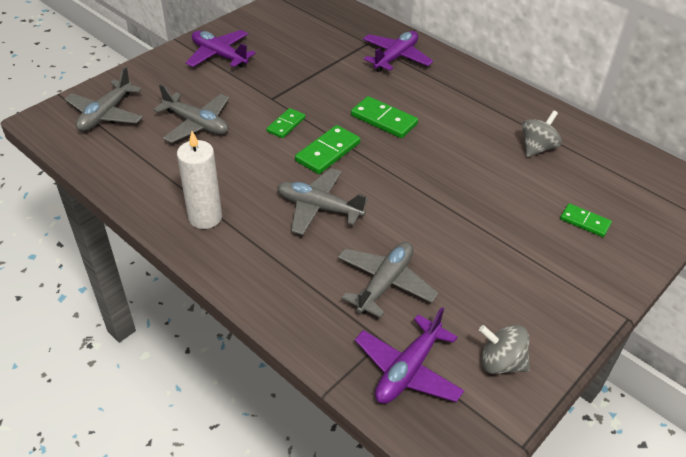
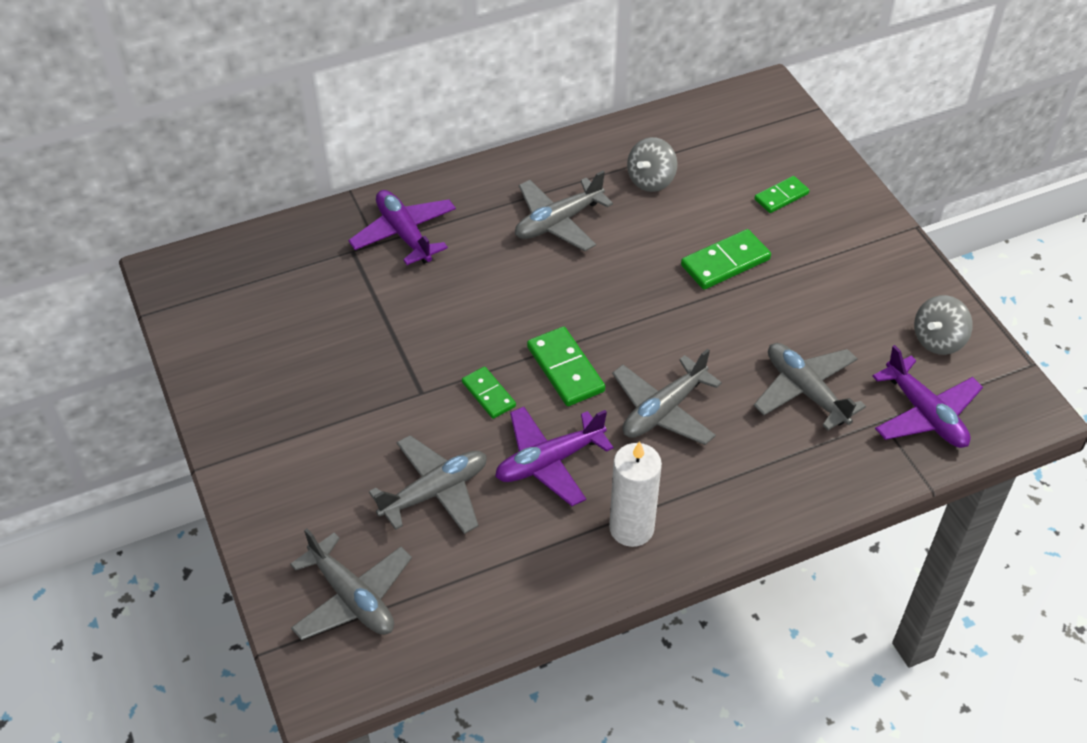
camera: 65 degrees left, 5 degrees up
(219, 55) = (280, 424): purple plane -> purple plane (549, 462)
(384, 120) = (530, 294): green domino -> green domino (725, 262)
(458, 115) = (558, 222): none -> grey plane
(537, 148) = (651, 180): grey spinning top -> grey spinning top turned 120 degrees counterclockwise

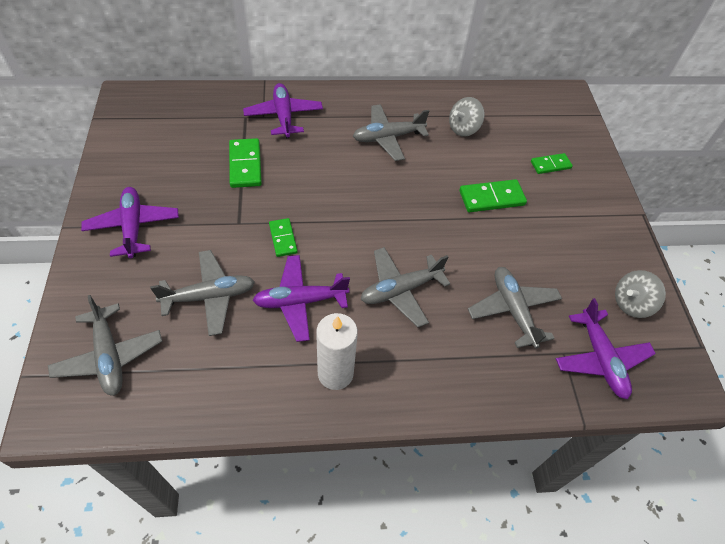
camera: 15 degrees right, 5 degrees up
(287, 440) = (133, 227): none -> purple plane
(565, 369) = (344, 238): green domino -> green domino (245, 165)

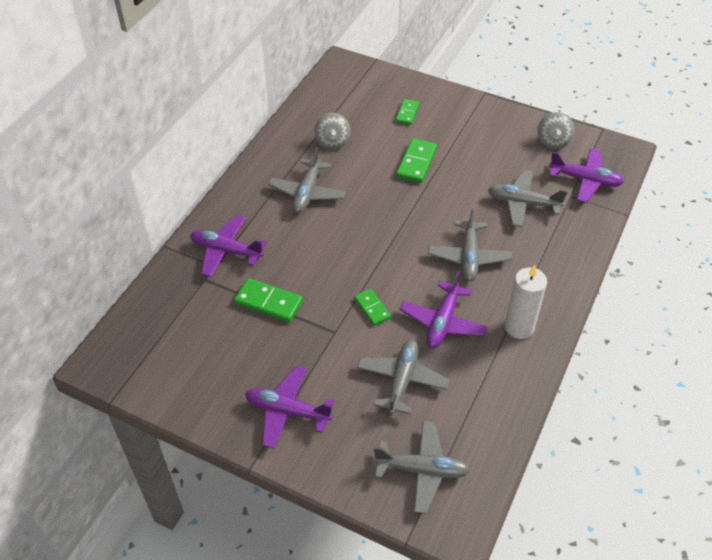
camera: 55 degrees left, 5 degrees down
(283, 238) = (372, 308): green domino -> green domino turned 45 degrees clockwise

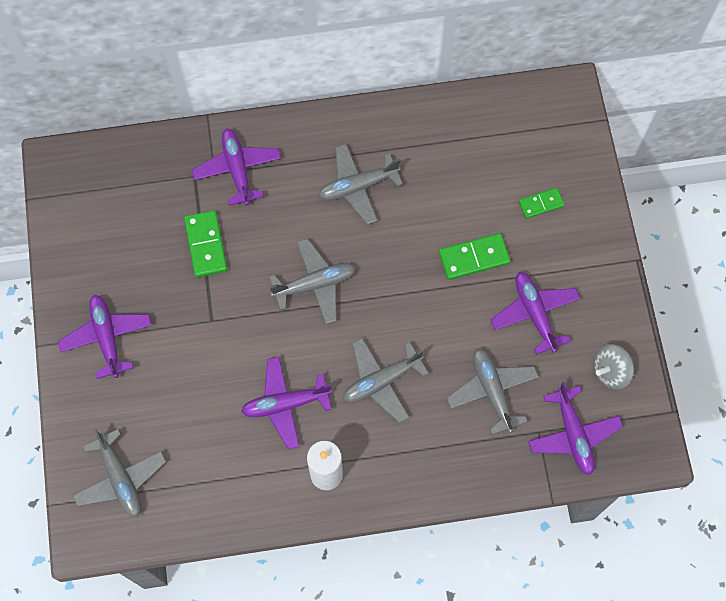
camera: 55 degrees right, 20 degrees up
(332, 142) = (443, 162): grey spinning top -> none
(372, 308) = (259, 334): green domino -> none
(402, 380) = (198, 408): grey plane -> grey plane (315, 284)
(482, 155) = (534, 313): none -> purple plane

